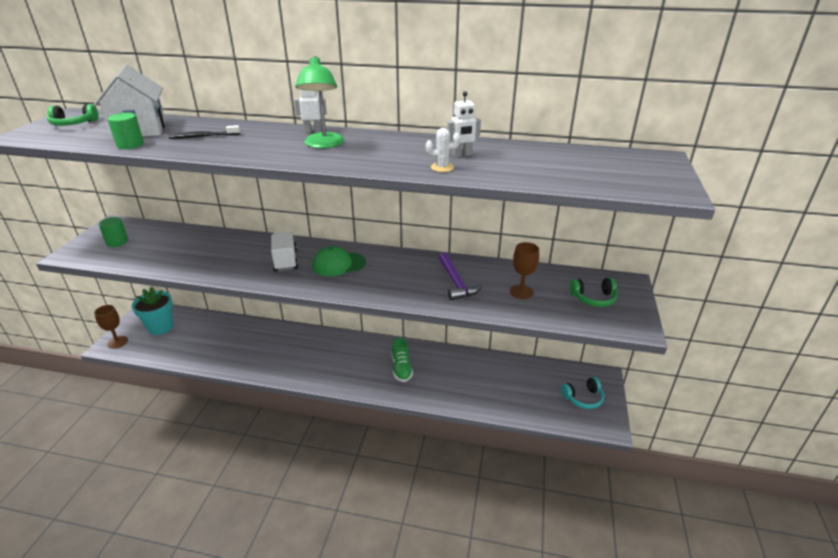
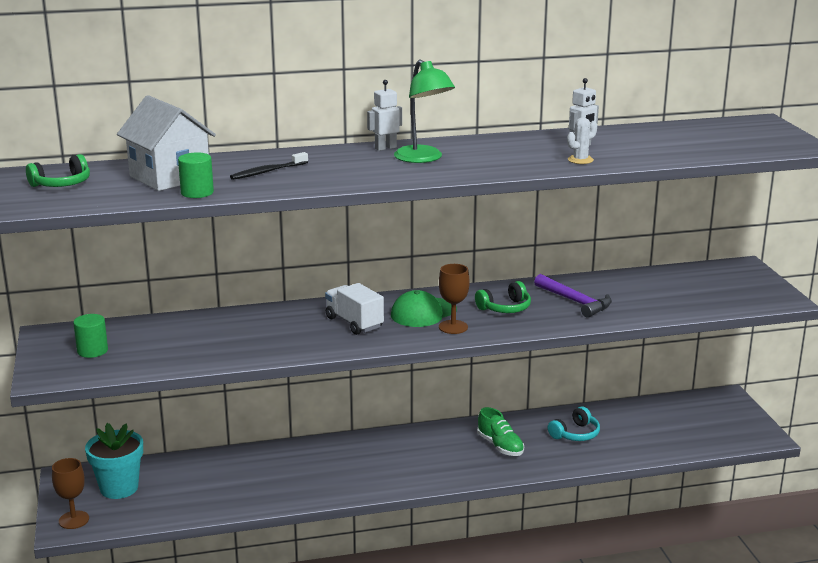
camera: 25 degrees left, 10 degrees down
(521, 292) = (650, 295): brown goblet -> brown goblet (453, 327)
(583, 398) = (722, 420): turquoise headphones -> turquoise headphones (575, 434)
(593, 298) = (724, 286): green headphones -> green headphones (505, 308)

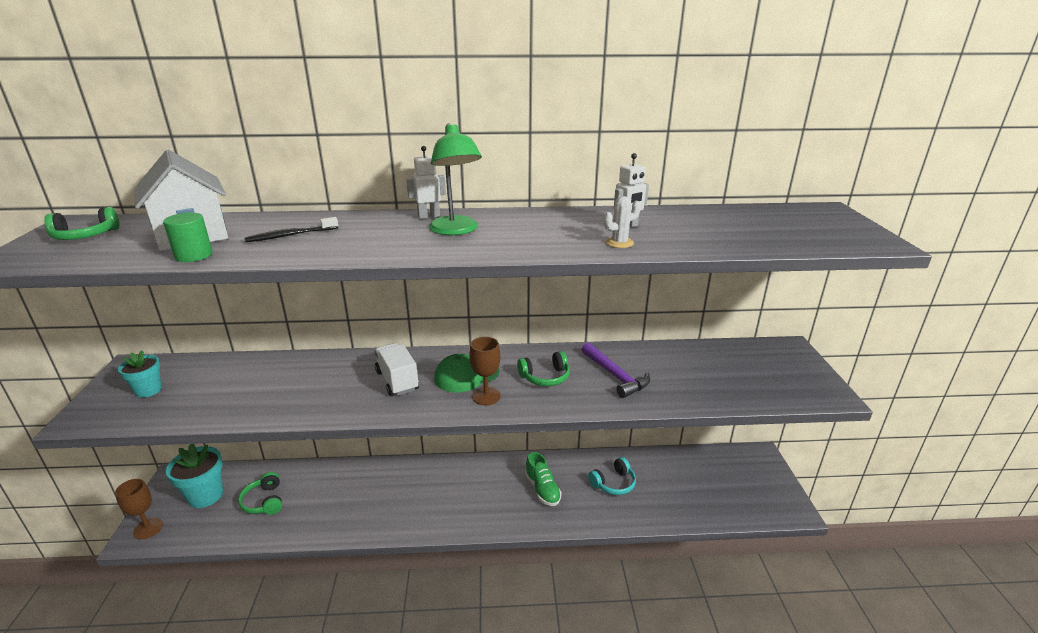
camera: 10 degrees right, 5 degrees up
(92, 351) = (148, 390): green cylinder -> turquoise flower pot
(192, 486) = (264, 501): none -> green headphones

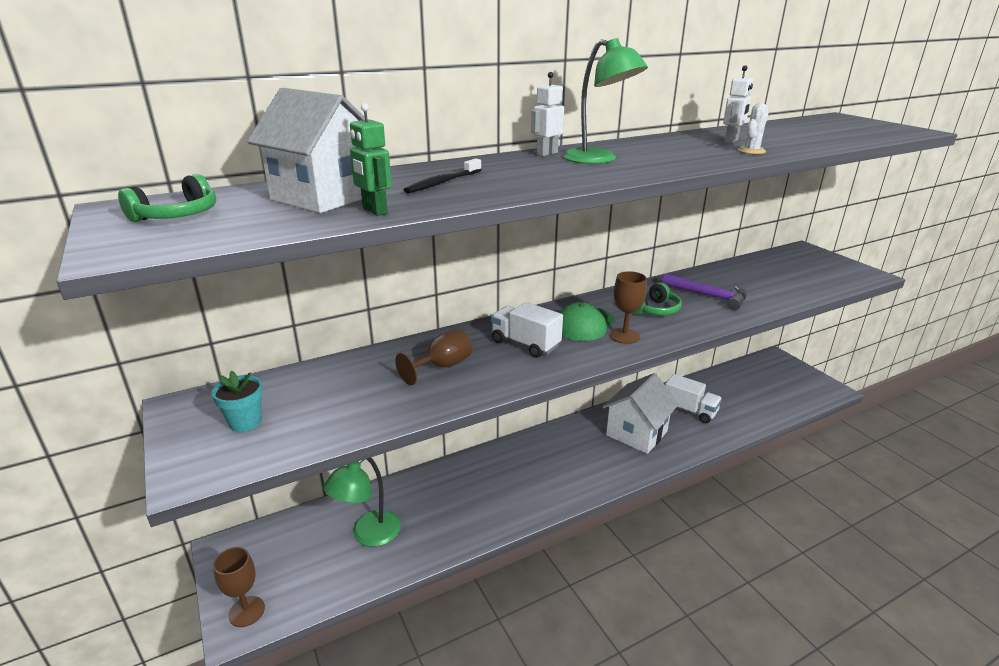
camera: 25 degrees left, 0 degrees up
(194, 255) = (374, 211): green cylinder -> green robot
(205, 495) = (288, 553): turquoise flower pot -> none
(264, 501) = (368, 535): green headphones -> green lamp
(314, 383) = (442, 366): none -> brown goblet
(542, 489) = (636, 433): green shoe -> white house
(613, 483) = (689, 411): turquoise headphones -> white truck

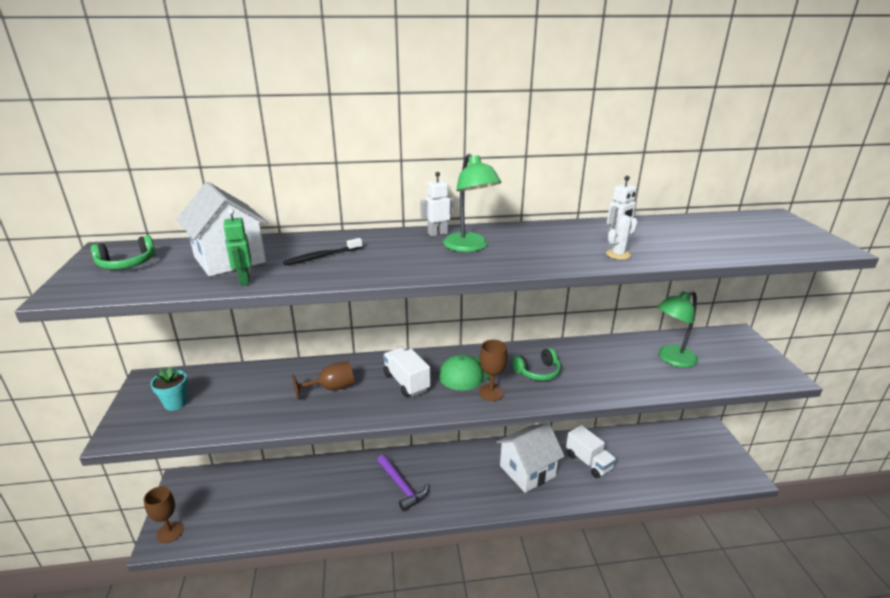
camera: 20 degrees right, 0 degrees up
(368, 535) = (274, 499): green lamp -> green lamp (671, 359)
(708, 296) = (598, 368): purple hammer -> purple hammer (401, 486)

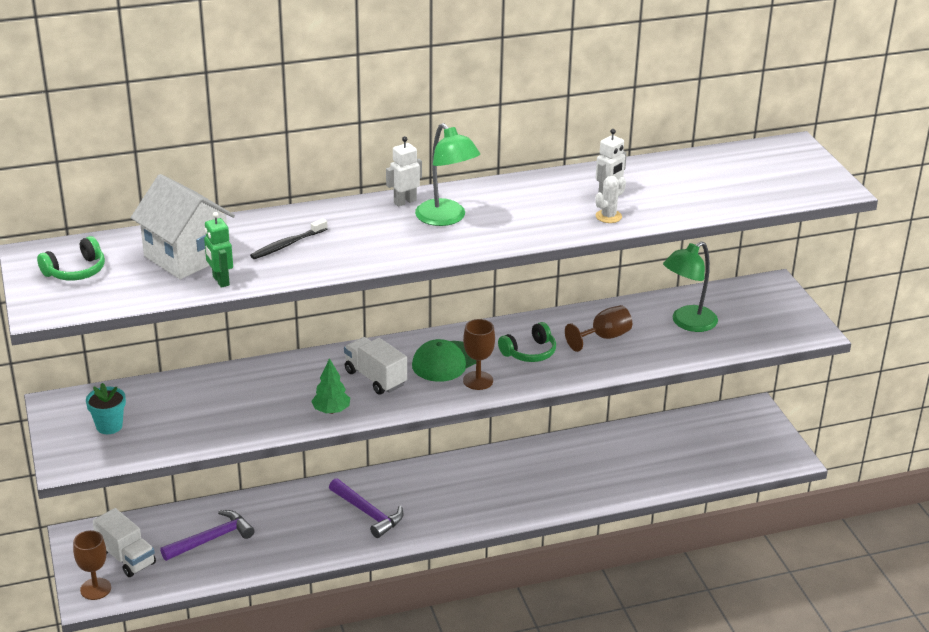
camera: 10 degrees left, 5 degrees up
(276, 496) = (211, 539): none -> purple hammer
(331, 388) = (287, 393): brown goblet -> brown goblet (604, 337)
(361, 408) = (331, 411): none -> green tree
(527, 471) = (523, 480): white house -> none
(588, 462) = (600, 462): white truck -> white truck (126, 557)

